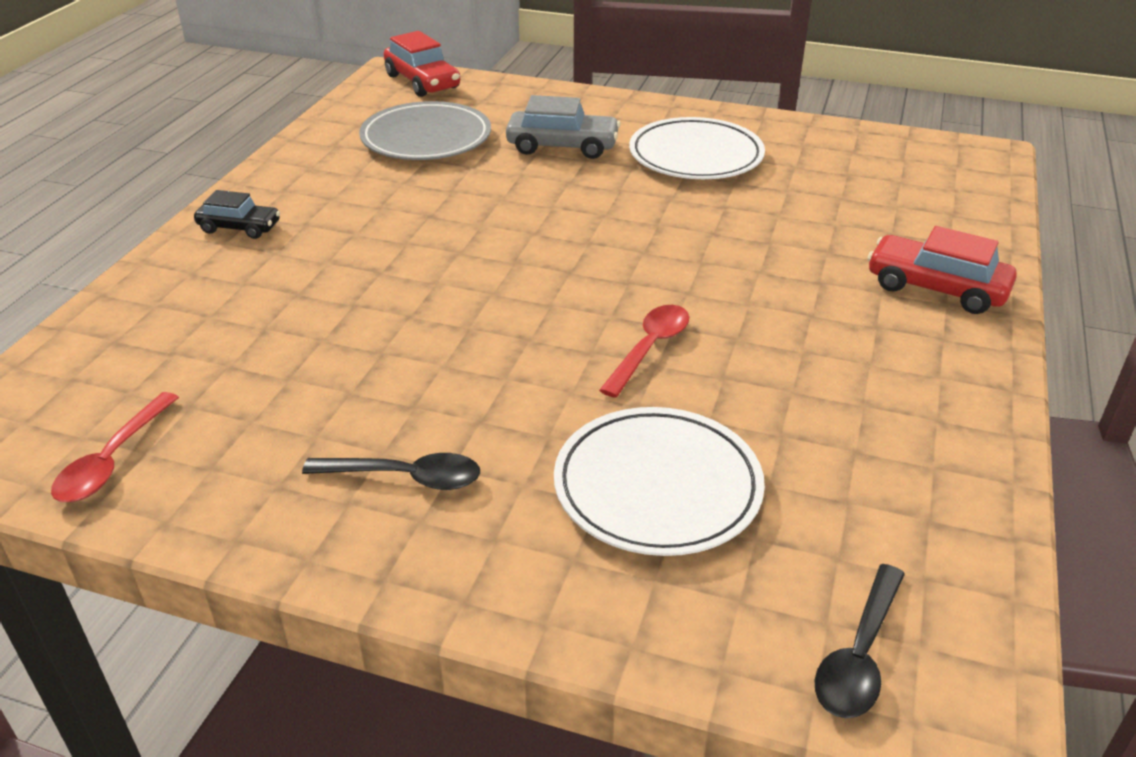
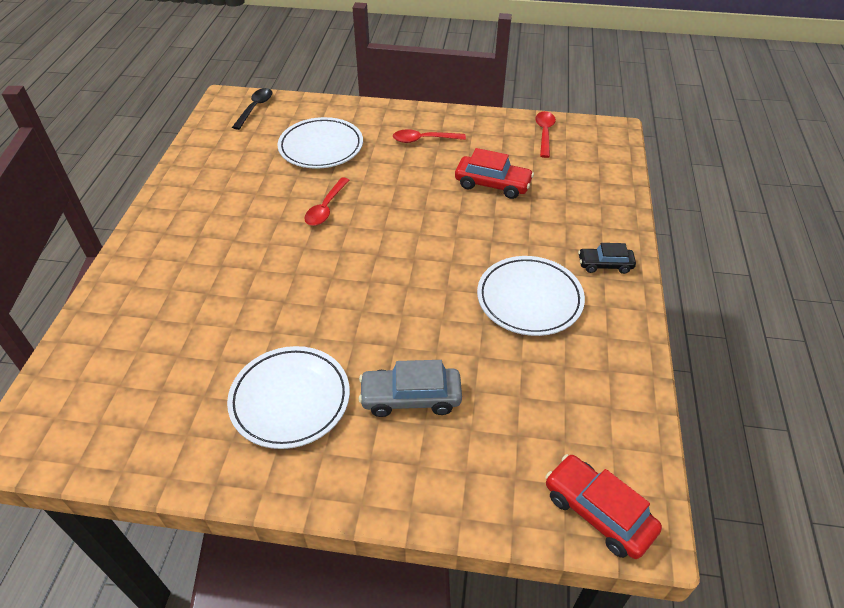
camera: 170 degrees right, 10 degrees up
(375, 205) = (529, 299): none -> white plate
(404, 477) = (424, 140): black spoon -> red spoon
(426, 138) = (536, 393): grey plate -> none
(936, 288) = (149, 269): red car -> red car (492, 184)

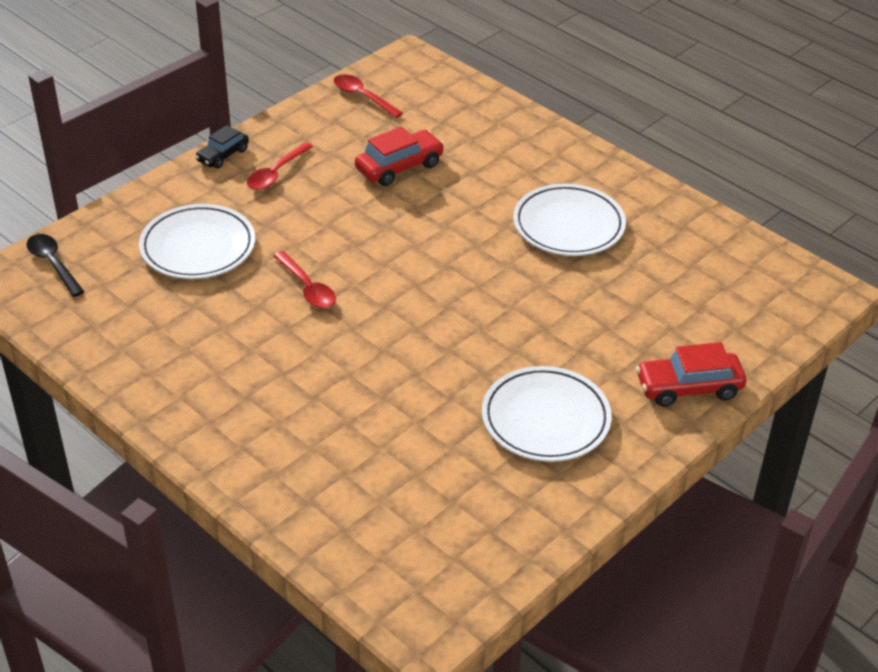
camera: 55 degrees left, 5 degrees down
(411, 398) = (611, 346): grey car -> none
(598, 512) = (798, 304): red car -> red car (689, 388)
(605, 265) = (573, 164): black car -> black car (223, 155)

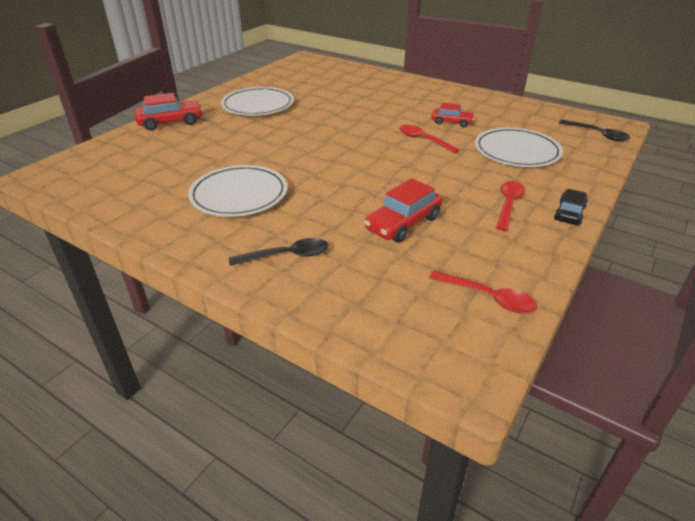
camera: 170 degrees right, 5 degrees down
(240, 322) = (452, 122): none -> red car
(521, 150) = (286, 256): none -> black spoon

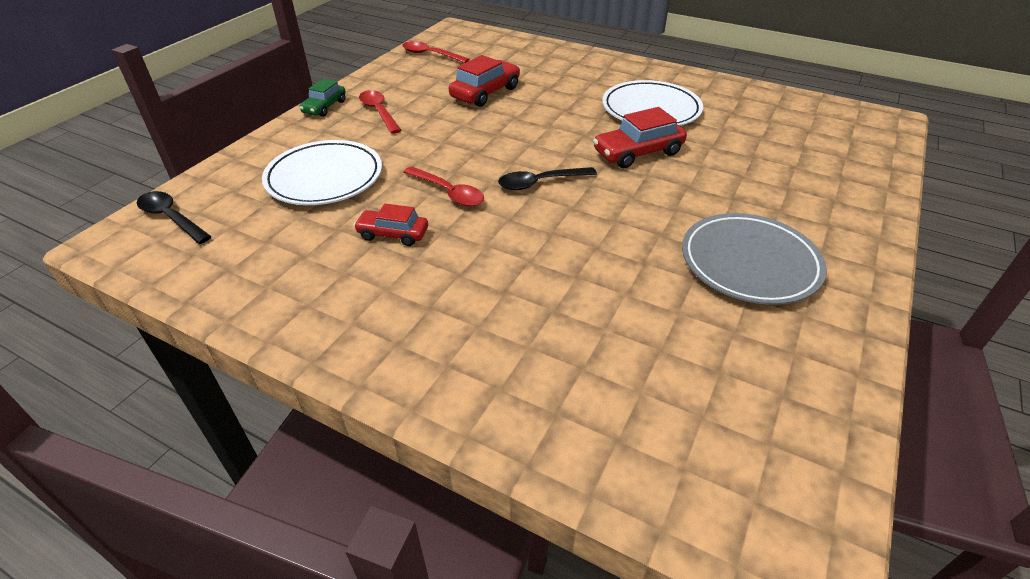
camera: 175 degrees right, 5 degrees up
(171, 122) = (851, 209): red car -> red car (638, 153)
(258, 105) = (749, 263): white plate -> grey plate
(286, 256) = (577, 69): black spoon -> black spoon (540, 183)
(508, 205) = (379, 112): red spoon -> red spoon turned 135 degrees clockwise
(569, 213) = (324, 107): black car -> green car

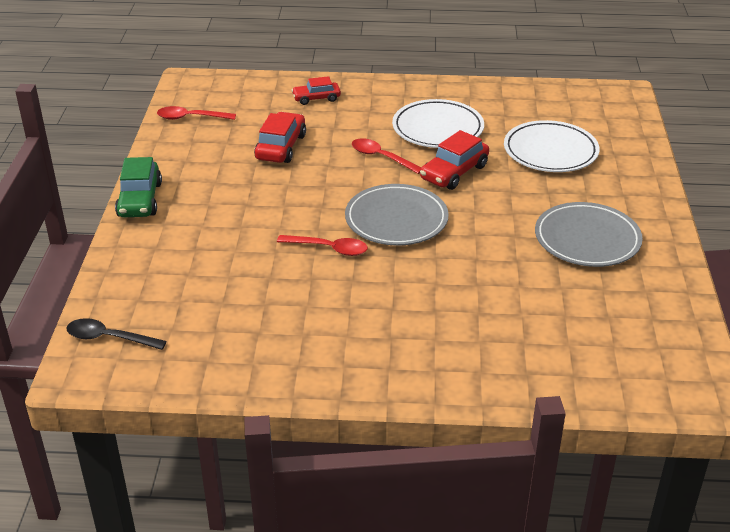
camera: 25 degrees left, 5 degrees down
(324, 107) = (140, 200): green car -> green car, size x1.54
(324, 178) = (210, 266): white plate -> white plate (550, 151)
(379, 112) = (198, 191): red spoon -> red spoon (381, 157)
(393, 234) = (314, 295): red car -> red car (316, 98)
(540, 183) = (396, 220): black spoon -> grey plate

